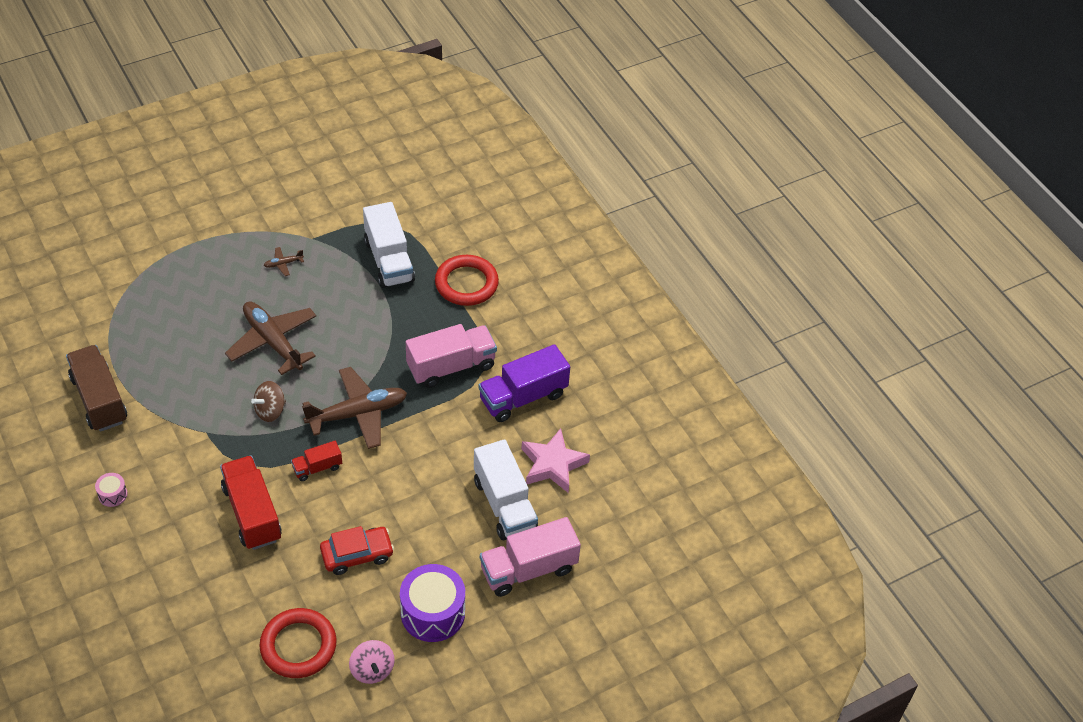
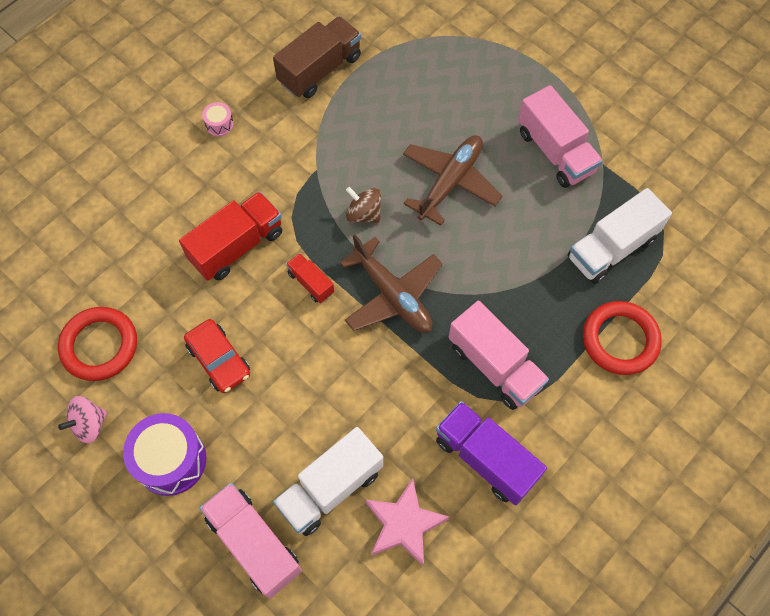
camera: 75 degrees right, 15 degrees up
(283, 264) = (555, 151): brown plane -> pink truck

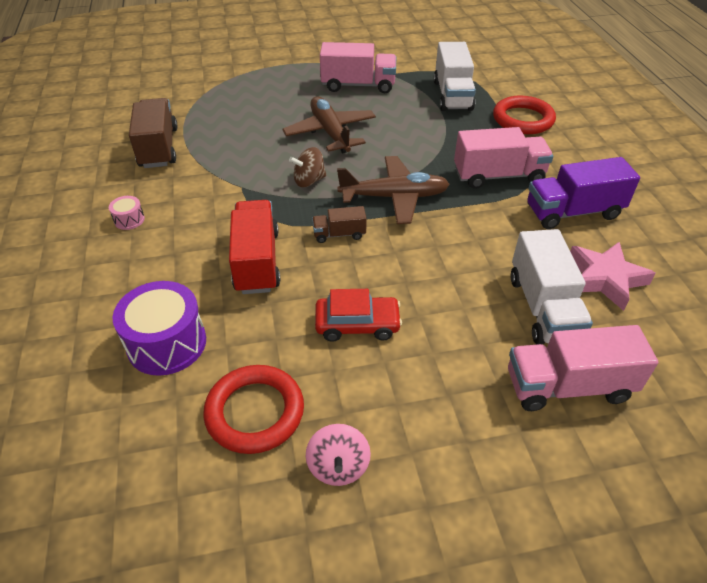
camera: 55 degrees left, 20 degrees down
(171, 460) = (434, 411): purple drum -> purple drum (167, 343)
(311, 283) = (339, 234): red truck -> brown truck

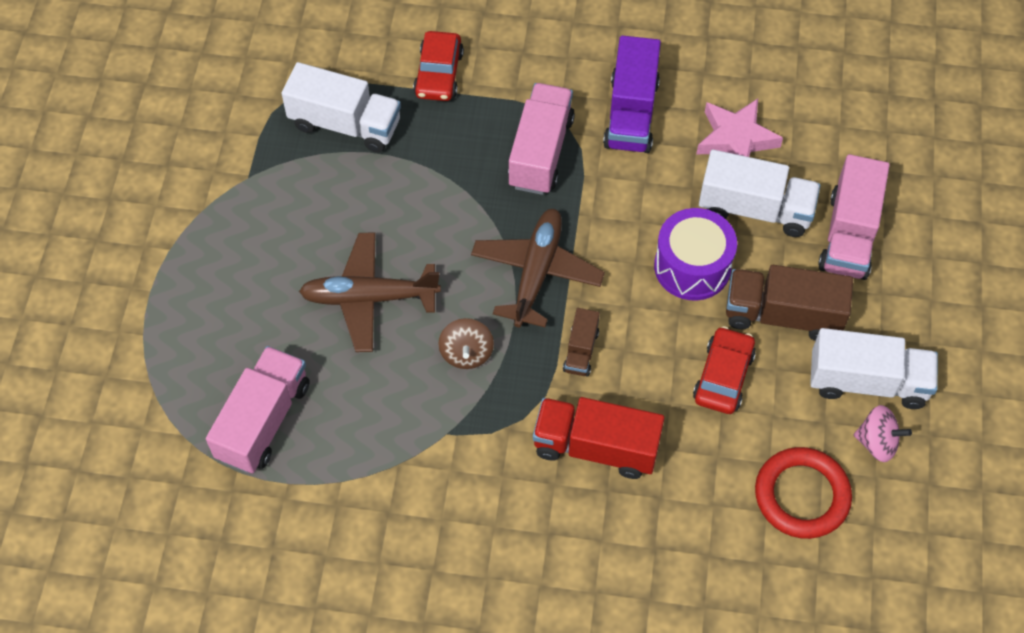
camera: 70 degrees left, 15 degrees up
(129, 220) = (463, 577): pink drum -> none
(158, 148) = (309, 520): brown truck -> brown truck (782, 315)
(167, 343) = (690, 561): purple drum -> purple drum (692, 266)
(358, 85) = (262, 225): pink truck -> pink truck (263, 421)
(406, 441) = (867, 382): none -> white truck
(523, 119) = (439, 74): red ring -> red car

